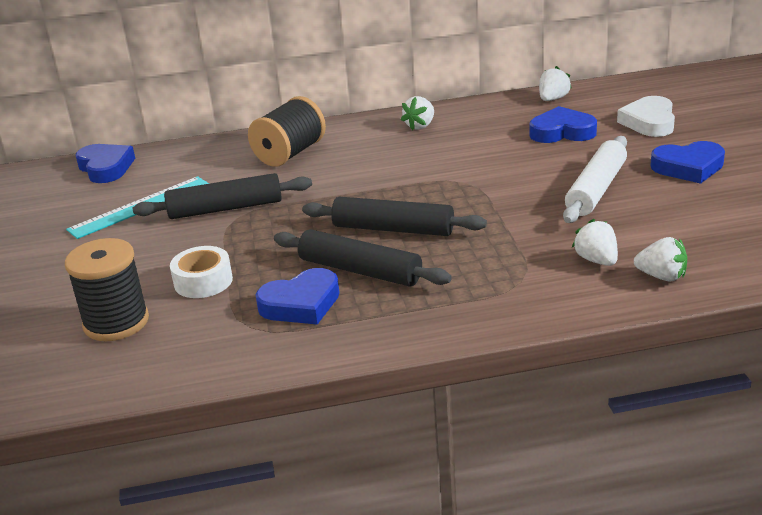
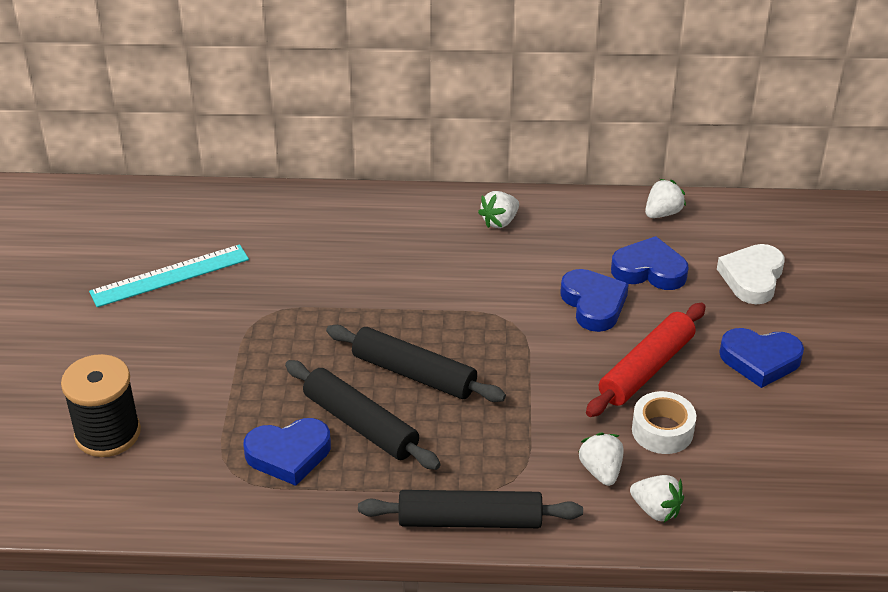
camera: 10 degrees right, 10 degrees up
(105, 168) = (149, 206): blue heart -> blue heart (593, 304)
(203, 281) = (204, 399): white tape -> white tape (662, 431)
(225, 208) = (255, 300): black rolling pin -> black rolling pin (470, 521)
(290, 153) = (346, 232): black spool -> none
(596, 189) = (646, 369): white rolling pin -> red rolling pin

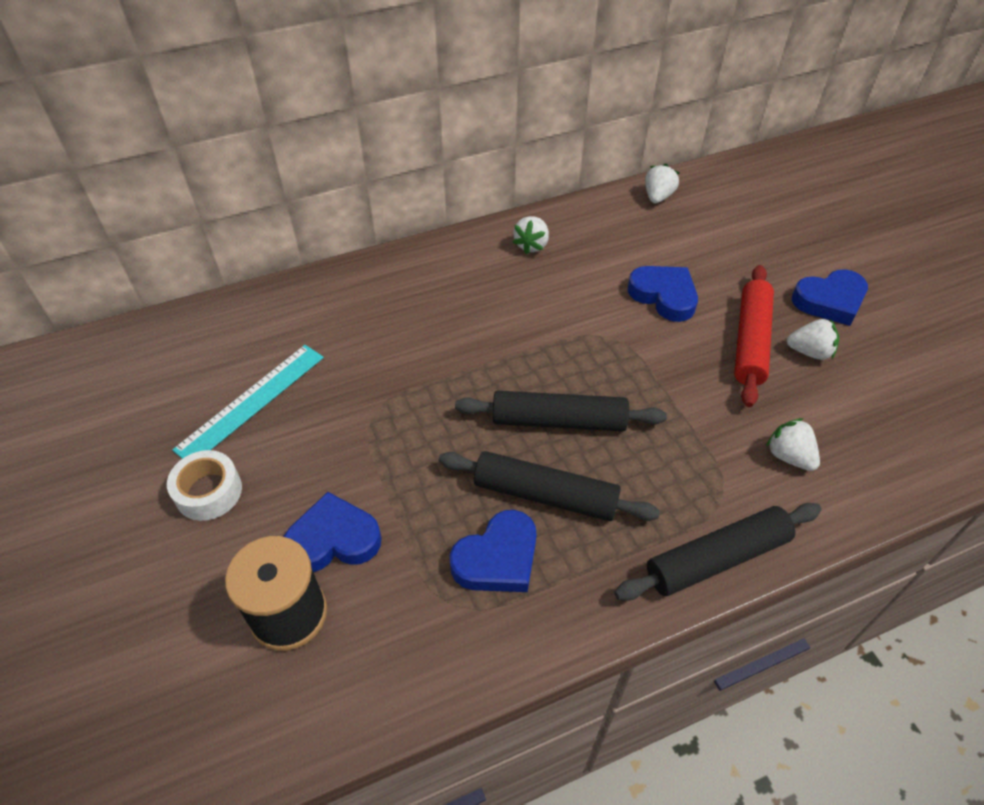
camera: 25 degrees left, 10 degrees up
(649, 270) = (685, 250): blue heart -> blue heart (333, 539)
(656, 510) = (861, 477): white strawberry -> white strawberry (809, 352)
(662, 431) = (807, 395): white tape -> white tape (209, 492)
(752, 278) = (767, 231): white heart -> none

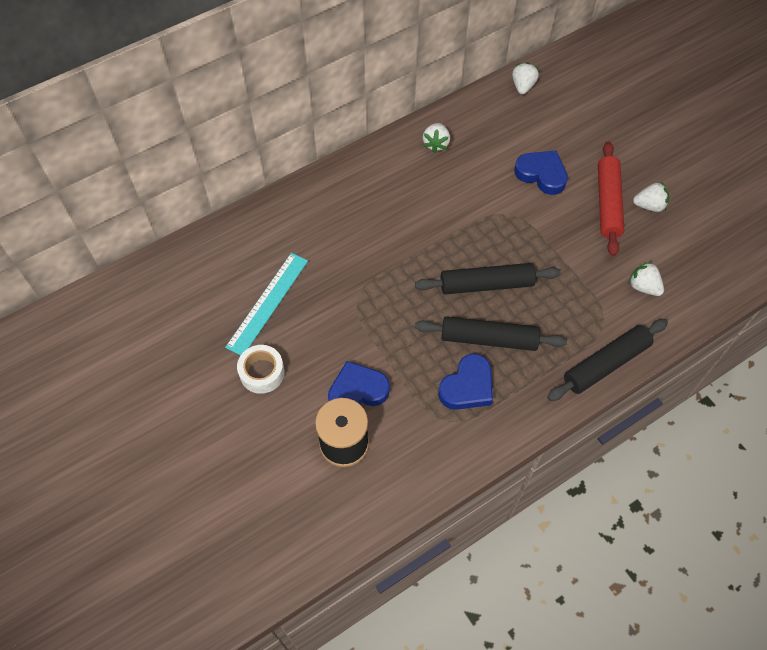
camera: 10 degrees left, 10 degrees up
(830, 301) = (659, 162): blue heart -> none

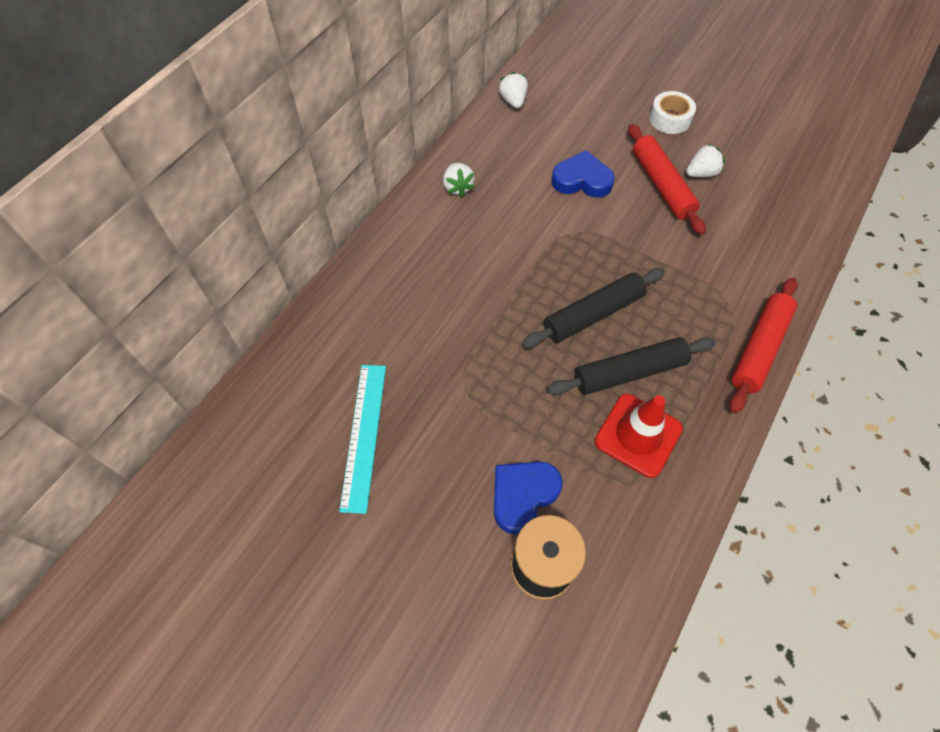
camera: 25 degrees left, 0 degrees up
(262, 373) = (400, 523): white tape -> white tape (670, 119)
(467, 386) = (638, 435): blue heart -> red traffic cone
(606, 364) = (759, 349): black rolling pin -> red rolling pin
(643, 287) = (745, 254): white strawberry -> none

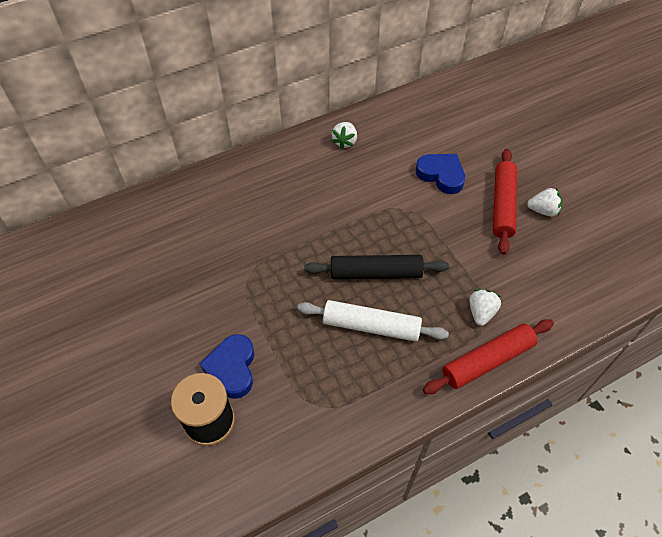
camera: 30 degrees right, 5 degrees down
(363, 435) = (160, 275): turquoise ruler -> none
(513, 101) = (432, 97): white strawberry -> white strawberry (481, 312)
(523, 495) = (232, 368): blue heart -> blue heart turned 75 degrees counterclockwise
(629, 372) = (371, 326): black rolling pin -> white rolling pin
(638, 435) = (343, 372): red traffic cone -> none
(670, 119) = (549, 159): white tape -> none

